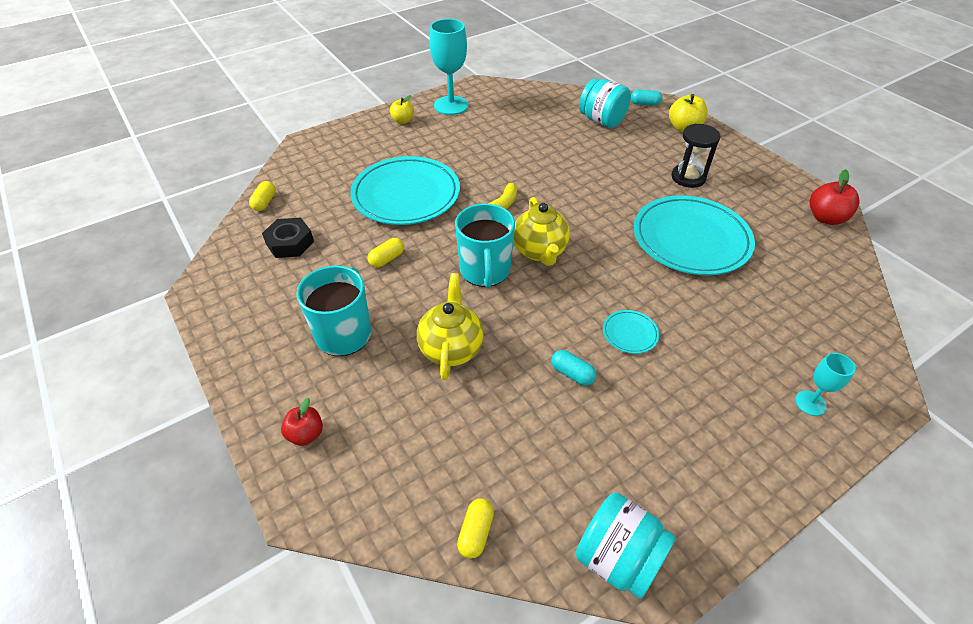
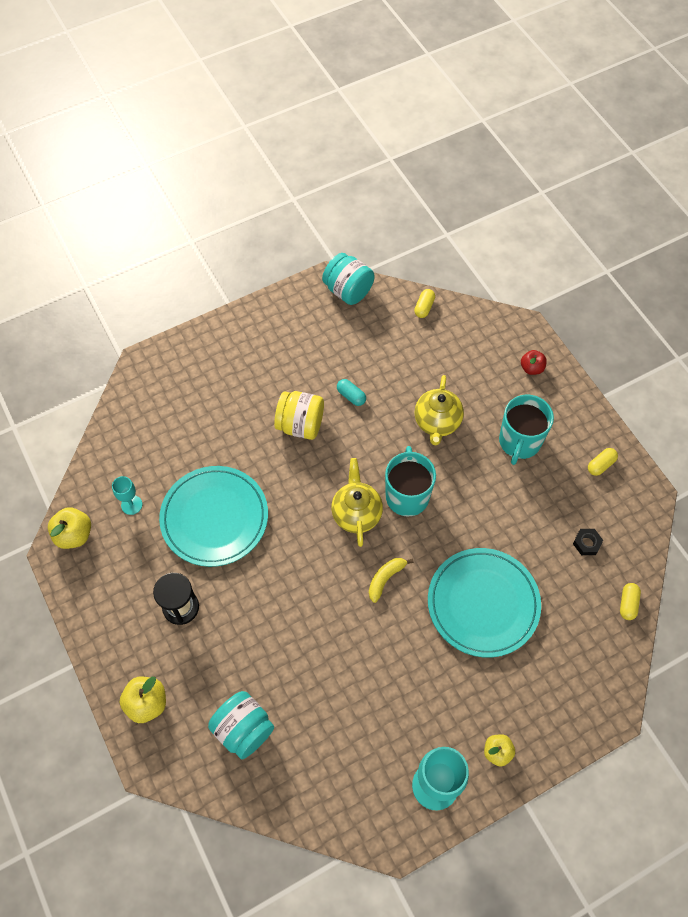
camera: 175 degrees left, 15 degrees up
(290, 243) = (586, 543): black nut -> black nut, size x0.65
(387, 259) = (494, 516): yellow capsule -> yellow capsule (600, 465)
(630, 333) = (300, 425): turquoise plate -> yellow jar
(645, 104) = (175, 766): turquoise capsule -> none
(810, 403) = (196, 363): turquoise goblet -> turquoise goblet (131, 505)
(825, 218) = (74, 535): red apple -> yellow apple

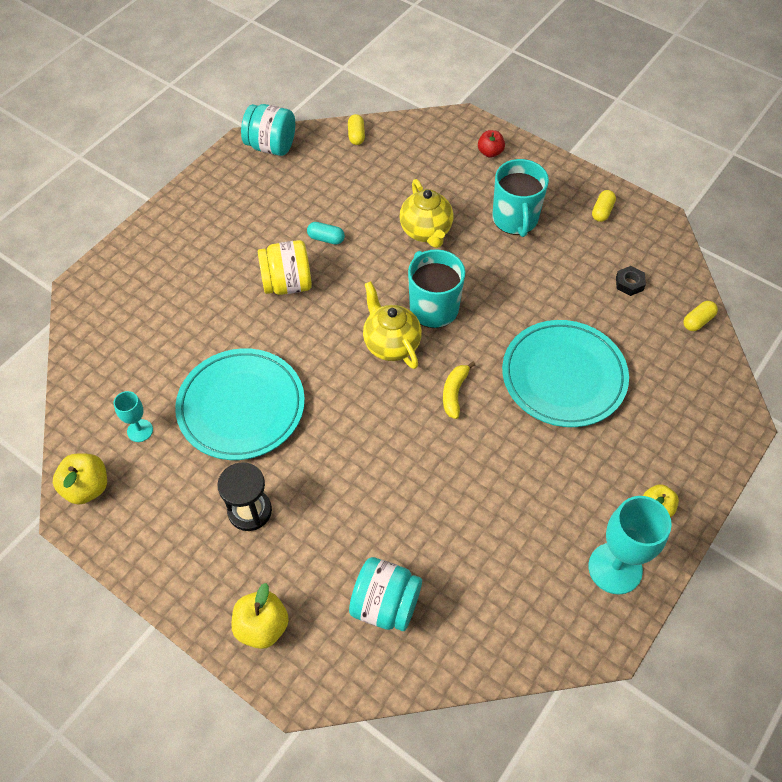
camera: 25 degrees left, 5 degrees down
(628, 604) = (697, 321): yellow capsule -> yellow capsule turned 60 degrees clockwise

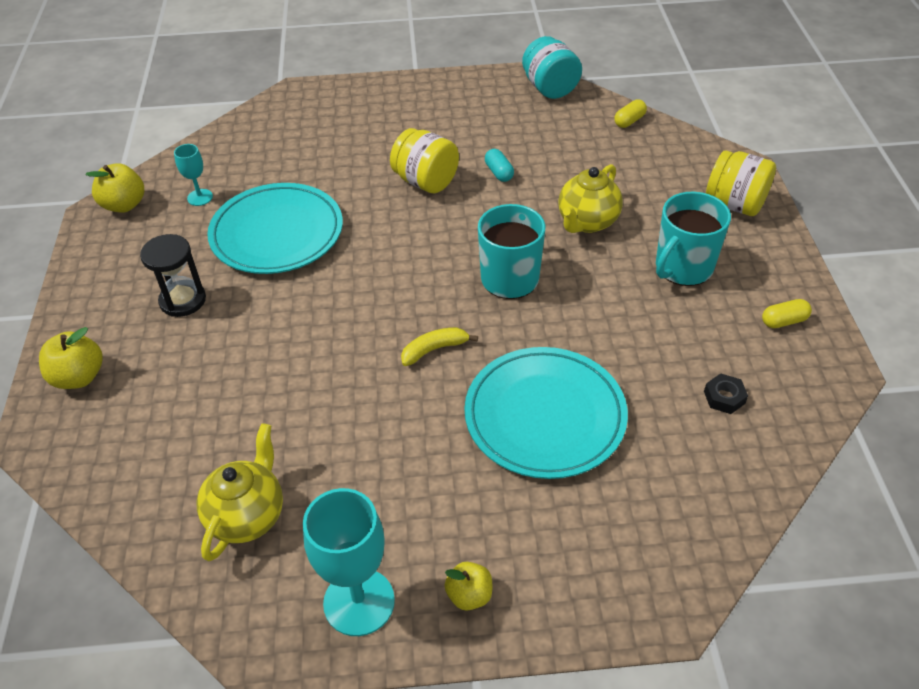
camera: 50 degrees right, 10 degrees down
(385, 604) = (164, 443): turquoise jar -> none
(391, 344) = (438, 277): yellow teapot -> yellow teapot (247, 516)
(490, 152) = (735, 204): red apple -> yellow jar
(697, 321) = (753, 485): yellow capsule -> none

